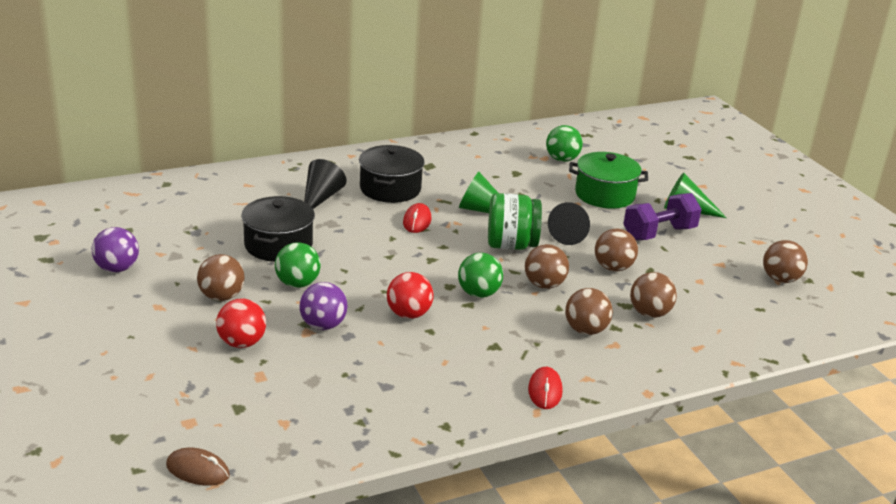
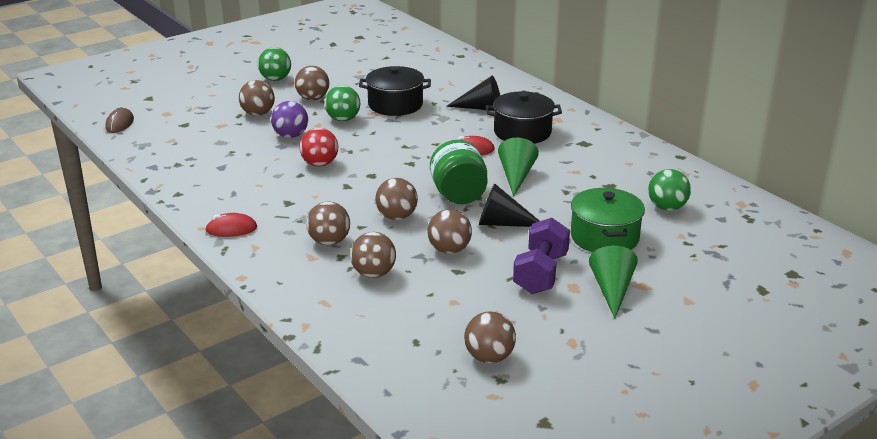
camera: 80 degrees right, 0 degrees up
(117, 268) = (332, 63): purple ball -> none
(242, 343) = (258, 113): red ball -> brown ball
(478, 294) = (365, 188): green ball -> green ball (275, 79)
(659, 233) = (541, 274): purple dumbbell -> purple dumbbell turned 60 degrees clockwise

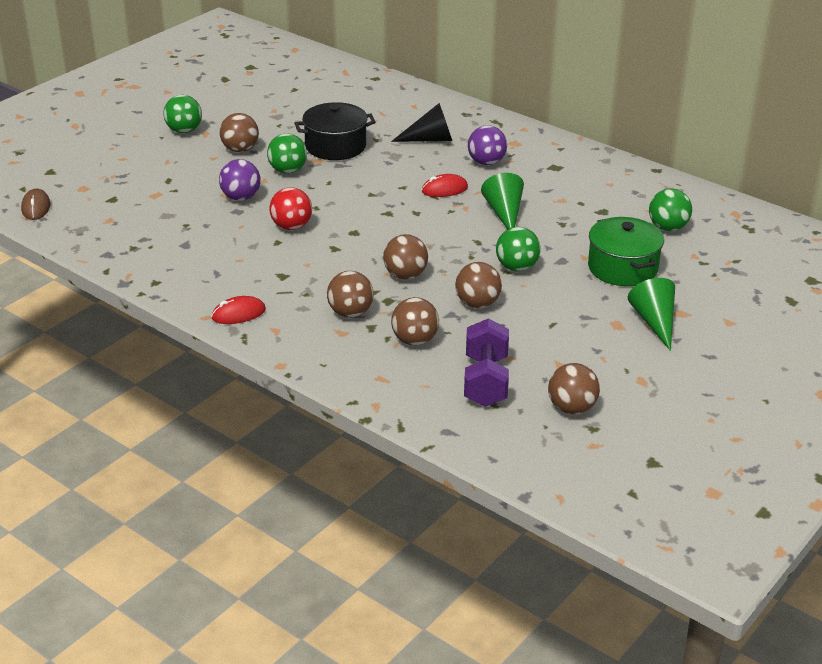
camera: 15 degrees left, 5 degrees up
(258, 113) = (189, 175): brown ball -> none
(458, 195) = (457, 243): green jar -> none
(503, 223) = (517, 267): black cone -> green ball
(522, 132) = (486, 162): black pot -> purple ball
(541, 274) = (579, 315): purple dumbbell -> purple dumbbell (486, 381)

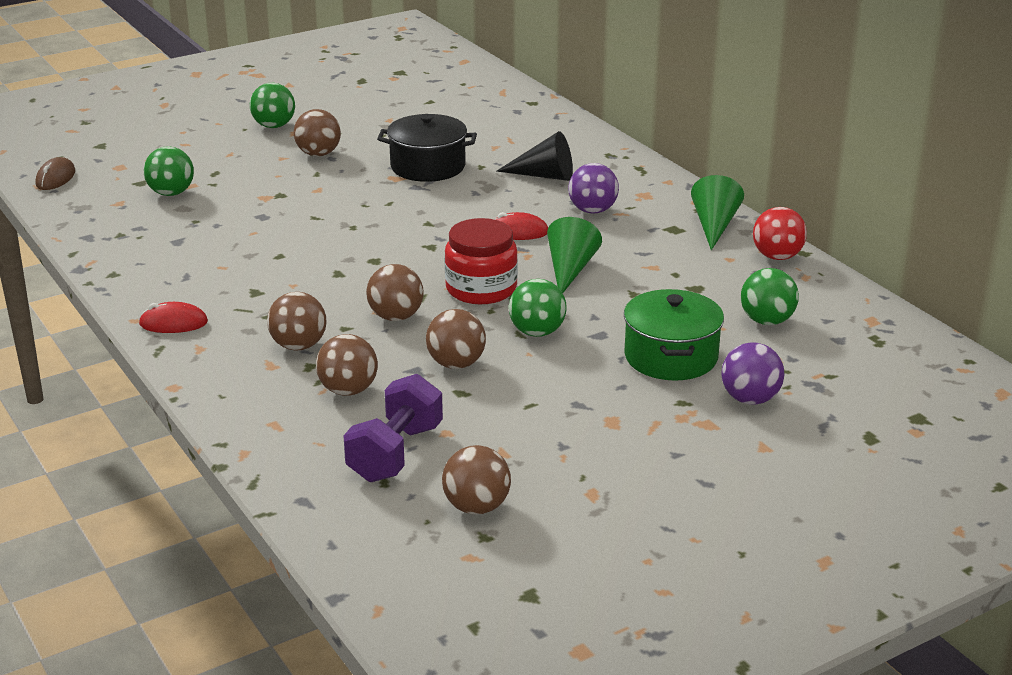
camera: 20 degrees right, 5 degrees down
(241, 197) = (278, 203): purple ball -> purple ball (750, 399)
(288, 171) = (353, 183): green ball -> green ball (171, 193)
(291, 226) = (308, 242): red ball -> red ball (777, 256)
(451, 241) = (481, 289): none -> red jar
(654, 322) = (663, 427): green cone -> green cone (714, 226)

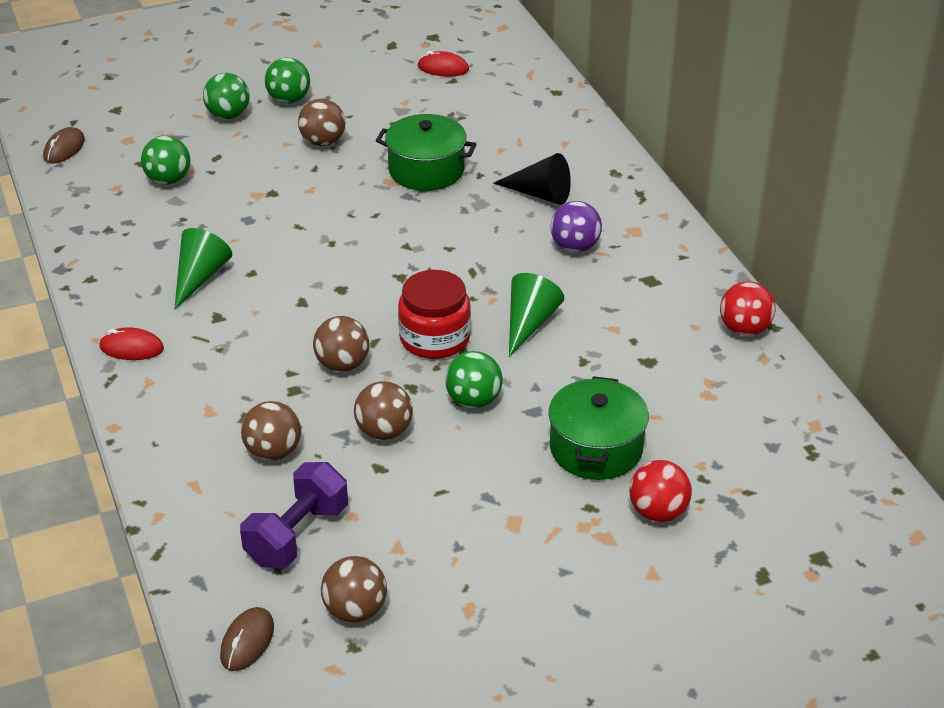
camera: 10 degrees right, 10 degrees up
(298, 346) = (241, 390): brown ball -> none
(372, 545) = (247, 641): none -> brown mouse
(428, 167) = (426, 170): black pot -> green pot
(518, 232) = (492, 267): red mouse -> red mouse (443, 68)
(714, 226) = (692, 280): green cone -> green cone (199, 277)
(750, 399) = (658, 512): purple ball -> red ball
(767, 321) = (706, 413): green ball -> green ball (228, 115)

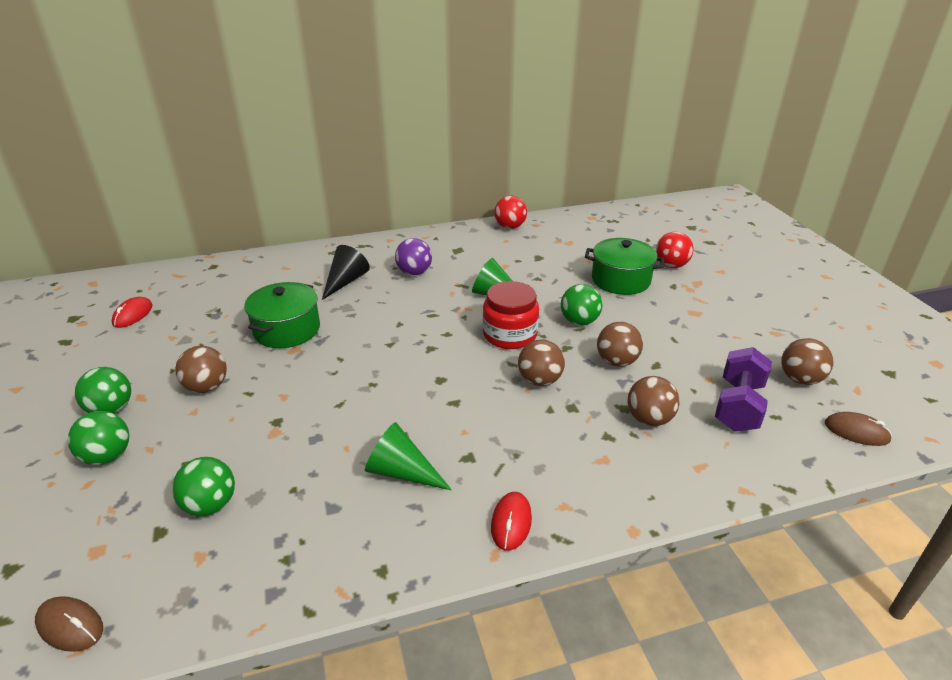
camera: 85 degrees left, 5 degrees down
(297, 535) = (738, 406): purple dumbbell -> purple dumbbell turned 75 degrees clockwise

